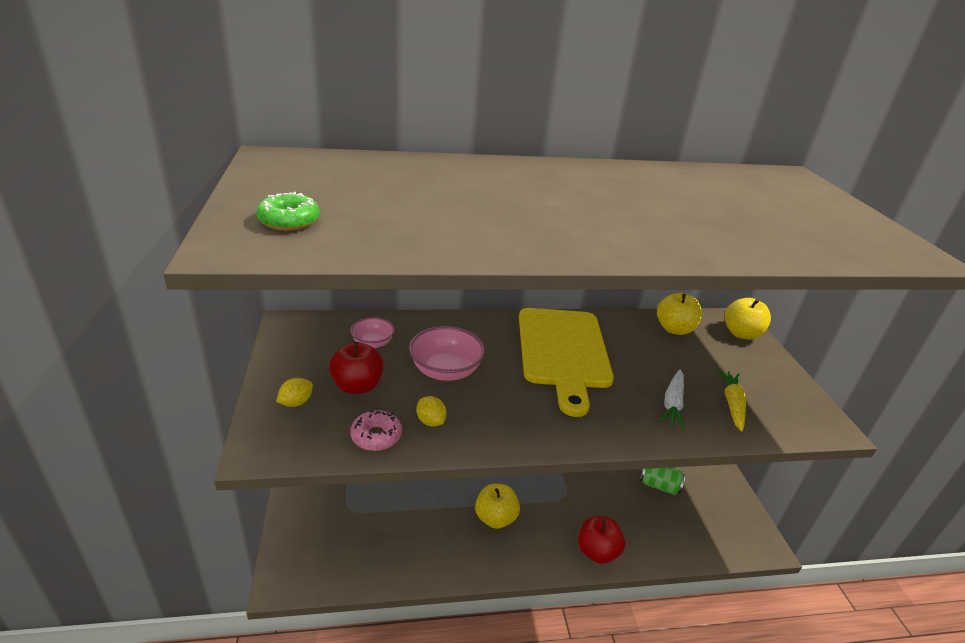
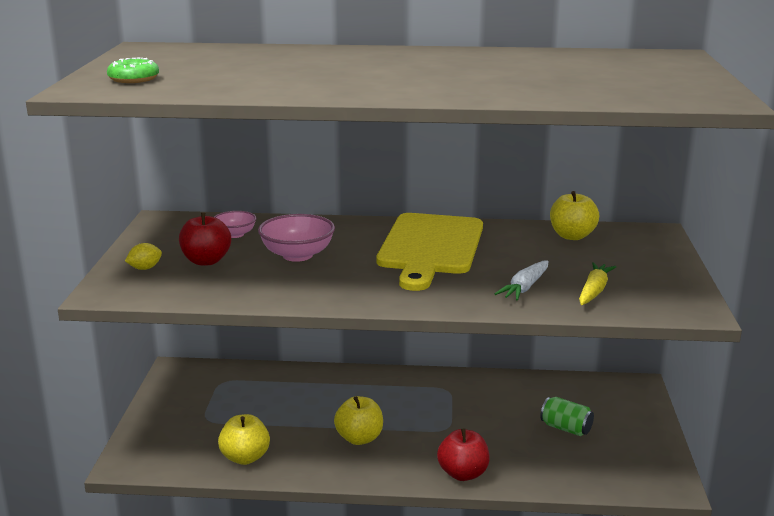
camera: 15 degrees right, 10 degrees down
(376, 436) = (208, 292): pink donut -> none
(430, 421) = (264, 286): yellow lemon -> none
(741, 333) = (652, 242): yellow apple -> yellow apple (245, 457)

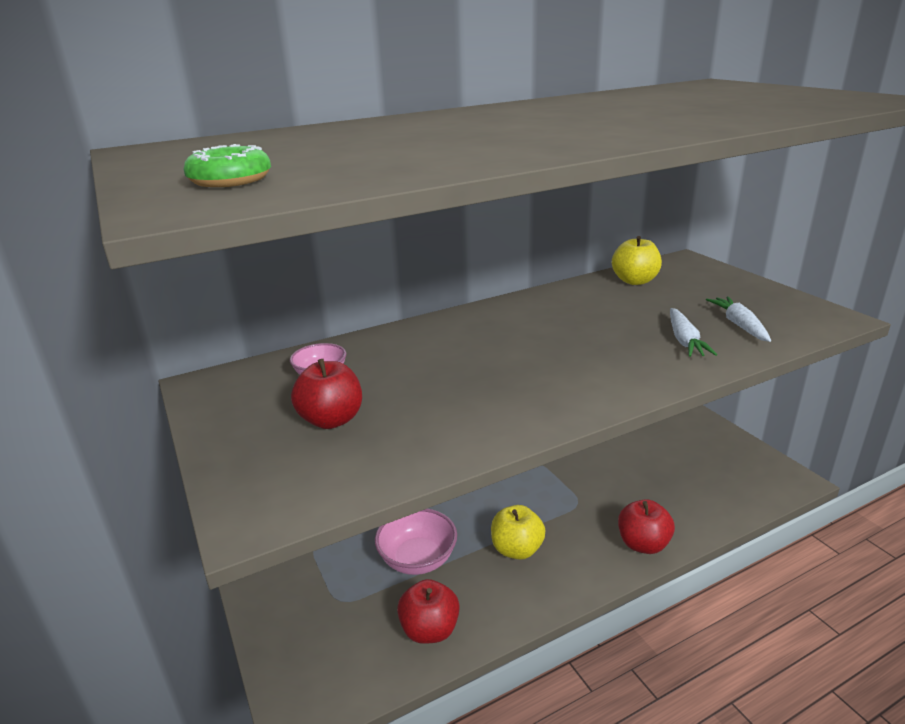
camera: 30 degrees left, 5 degrees up
(145, 268) = (264, 458): yellow lemon -> none
(245, 457) = (430, 630): yellow apple -> red apple
(297, 255) = (426, 377): pink bowl -> pink bowl (418, 559)
(430, 247) = (540, 327): yellow cutting board -> none
(566, 428) = (665, 460): green can -> none
(594, 291) = (739, 325): yellow carrot -> white carrot

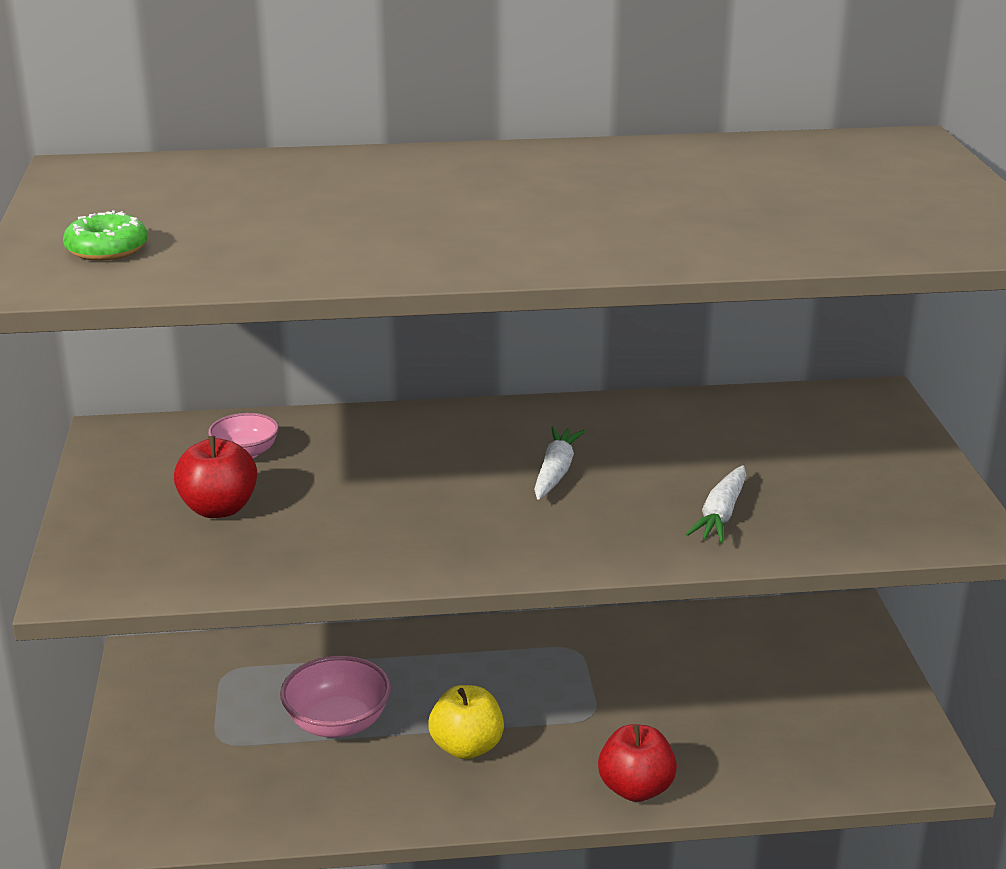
camera: 20 degrees right, 0 degrees up
(430, 630) = (301, 801): red apple -> none
(635, 281) = (759, 413): yellow apple -> none
(739, 325) = (821, 511): white carrot -> white carrot (555, 472)

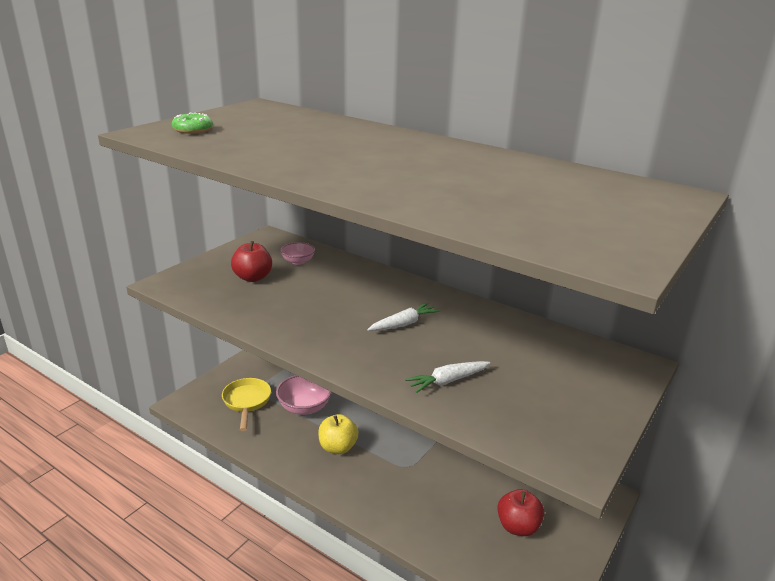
camera: 40 degrees right, 0 degrees up
(230, 768) = (246, 402): none -> yellow pan
(636, 789) = (382, 512): red apple -> red apple (518, 526)

